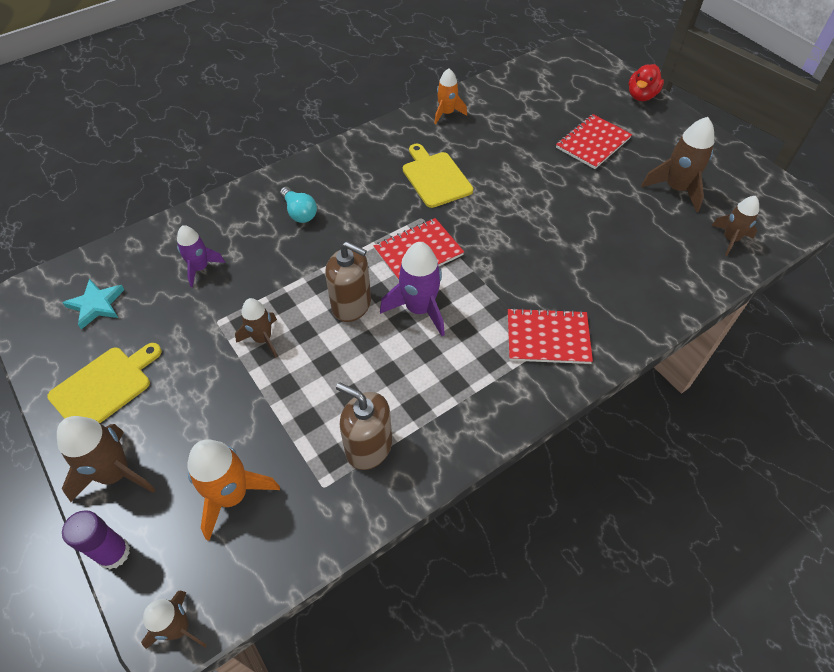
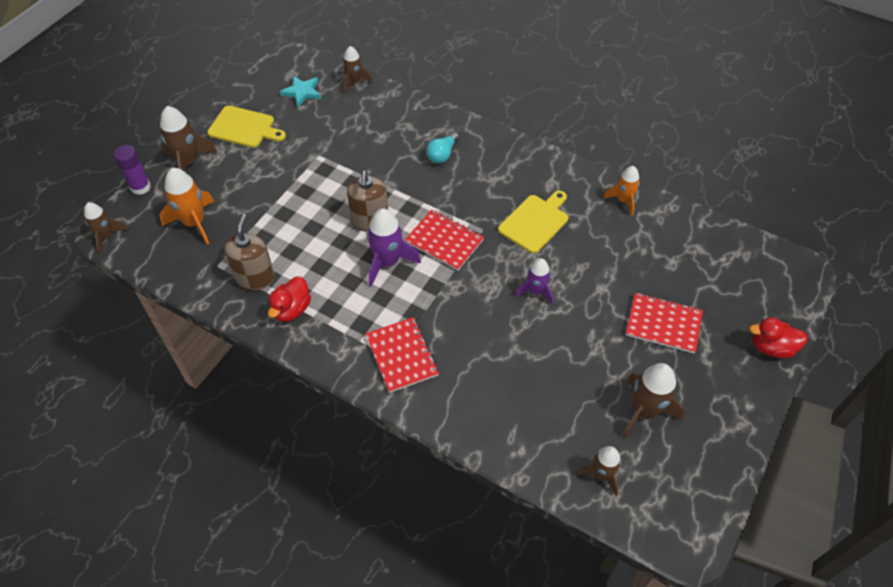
camera: 65 degrees right, 0 degrees up
(200, 268) = (359, 126): purple rocket -> purple rocket (536, 291)
(263, 339) = (316, 185): brown rocket -> brown rocket (354, 82)
(437, 422) = (292, 309): none -> red duck

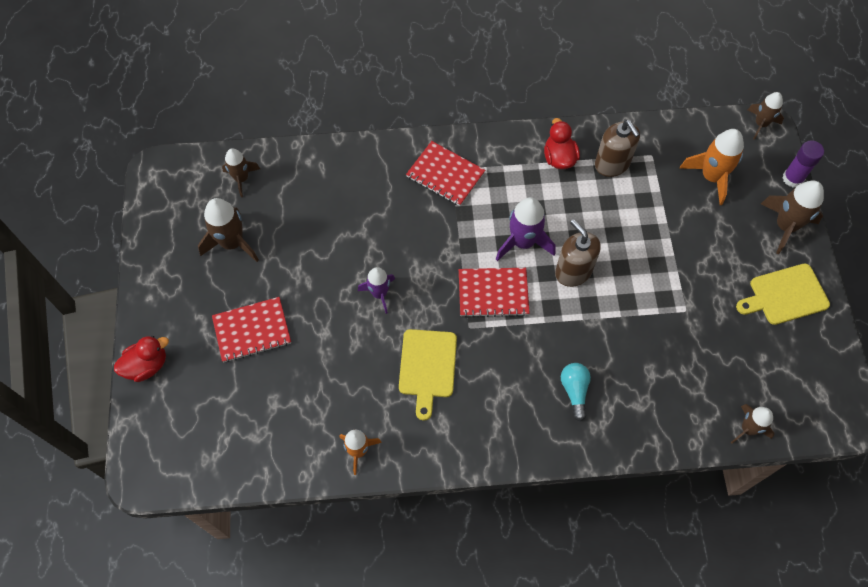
camera: 145 degrees right, 10 degrees up
(302, 92) = (783, 377): turquoise star -> none

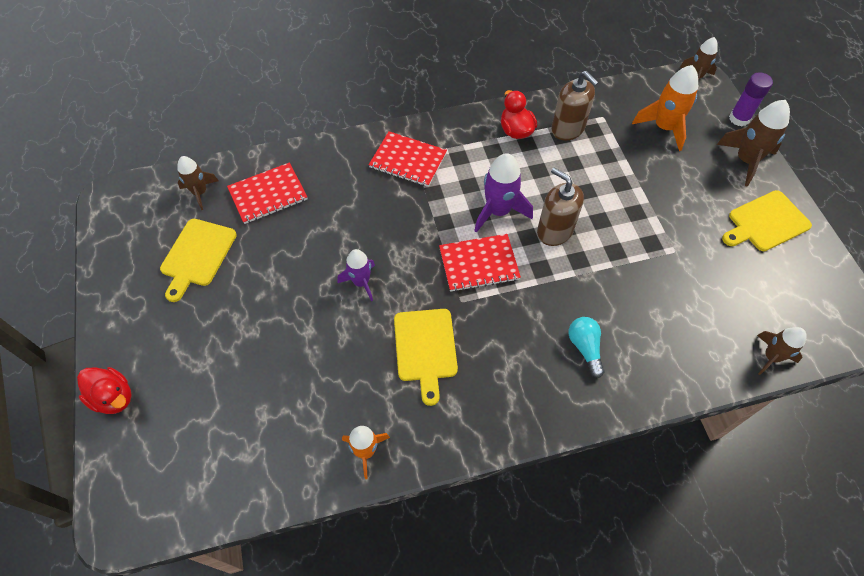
camera: 10 degrees left, 5 degrees down
(147, 365) = (114, 397): red duck -> red duck turned 75 degrees clockwise
(232, 243) = (197, 255): brown rocket -> yellow cutting board
(252, 330) = (229, 341): red notebook -> red notebook (268, 194)

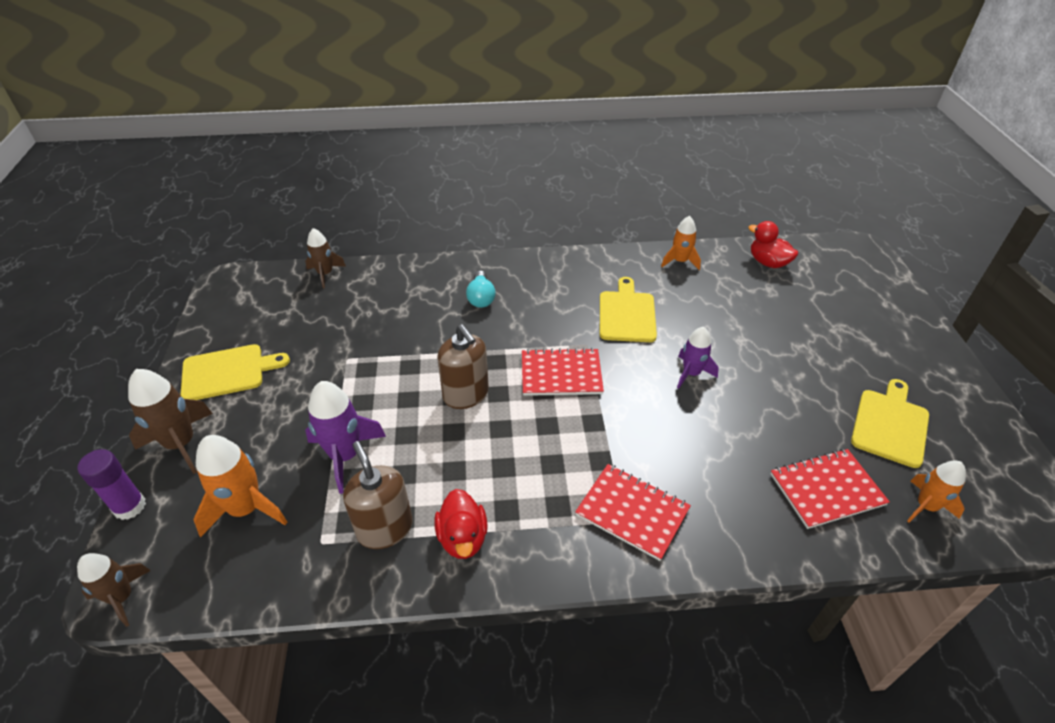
camera: 170 degrees left, 15 degrees down
(114, 397) = (911, 315): red duck -> red duck (768, 262)
(200, 192) = (926, 506): brown rocket -> orange rocket
(498, 211) = (524, 425): purple rocket -> purple rocket (345, 456)

